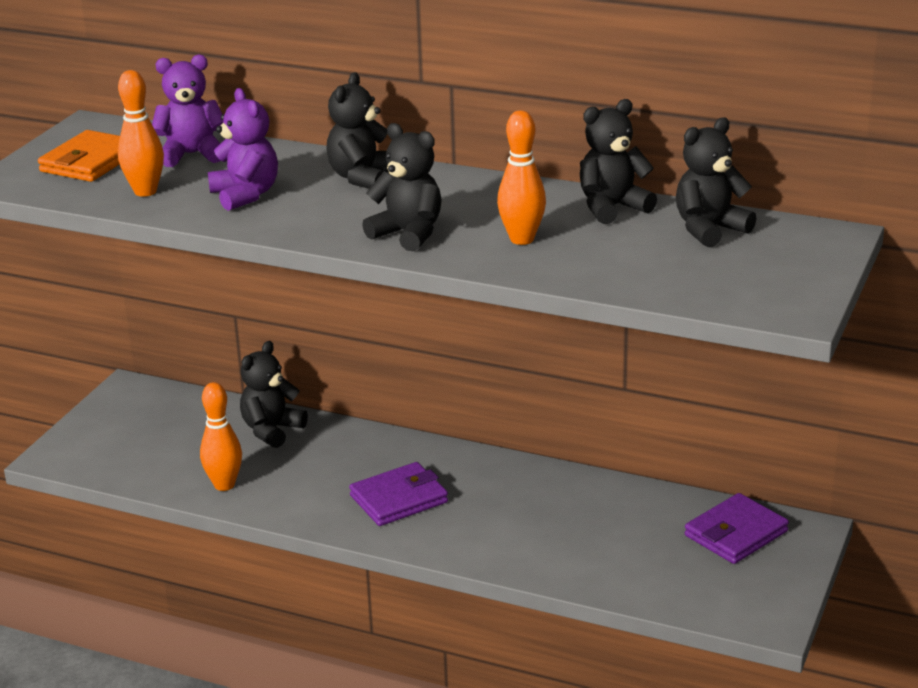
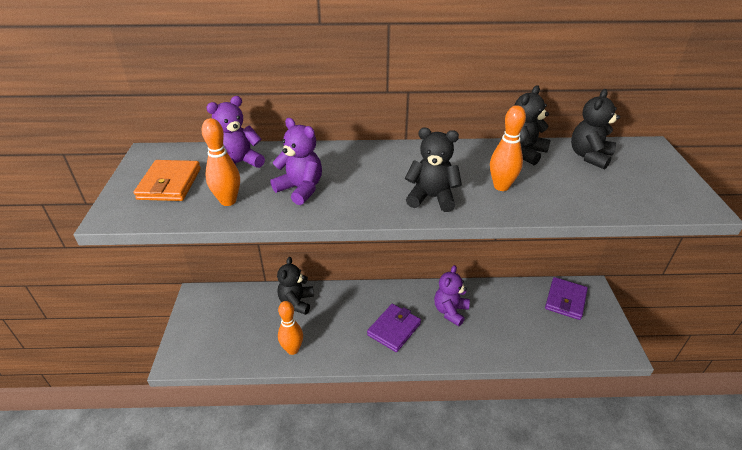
camera: 25 degrees left, 10 degrees up
(362, 178) = (363, 160): black teddy bear -> none
(512, 499) = (450, 311): none -> purple teddy bear

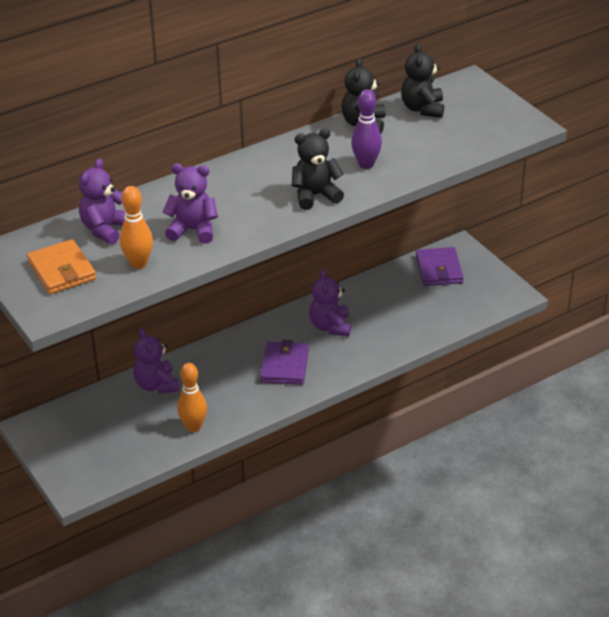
camera: 30 degrees left, 0 degrees up
(296, 302) = (156, 385): black teddy bear -> purple teddy bear
(501, 186) = (366, 164): orange bowling pin -> purple bowling pin

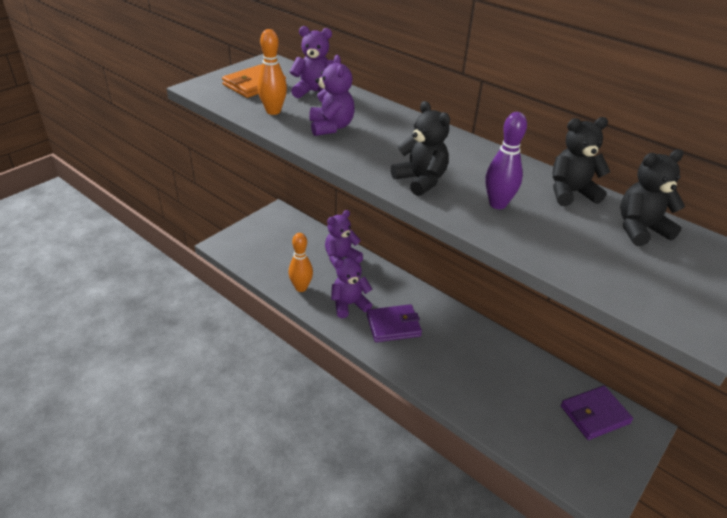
camera: 70 degrees right, 0 degrees up
(330, 326) = (460, 345): purple teddy bear -> purple teddy bear (349, 304)

